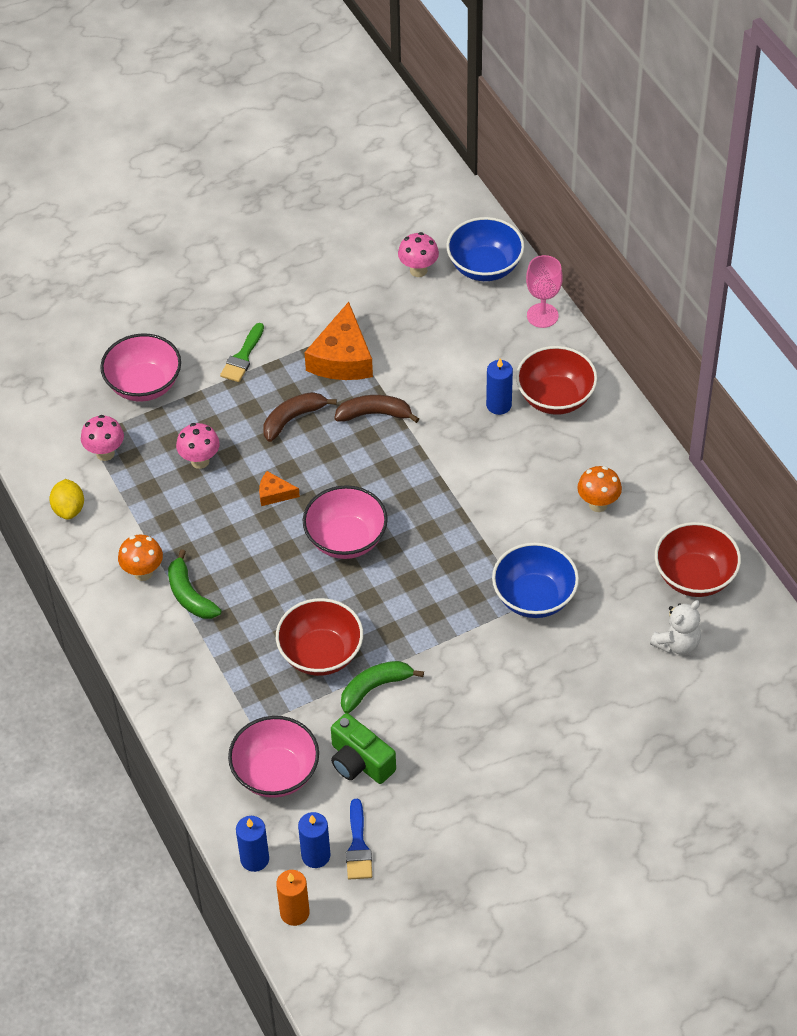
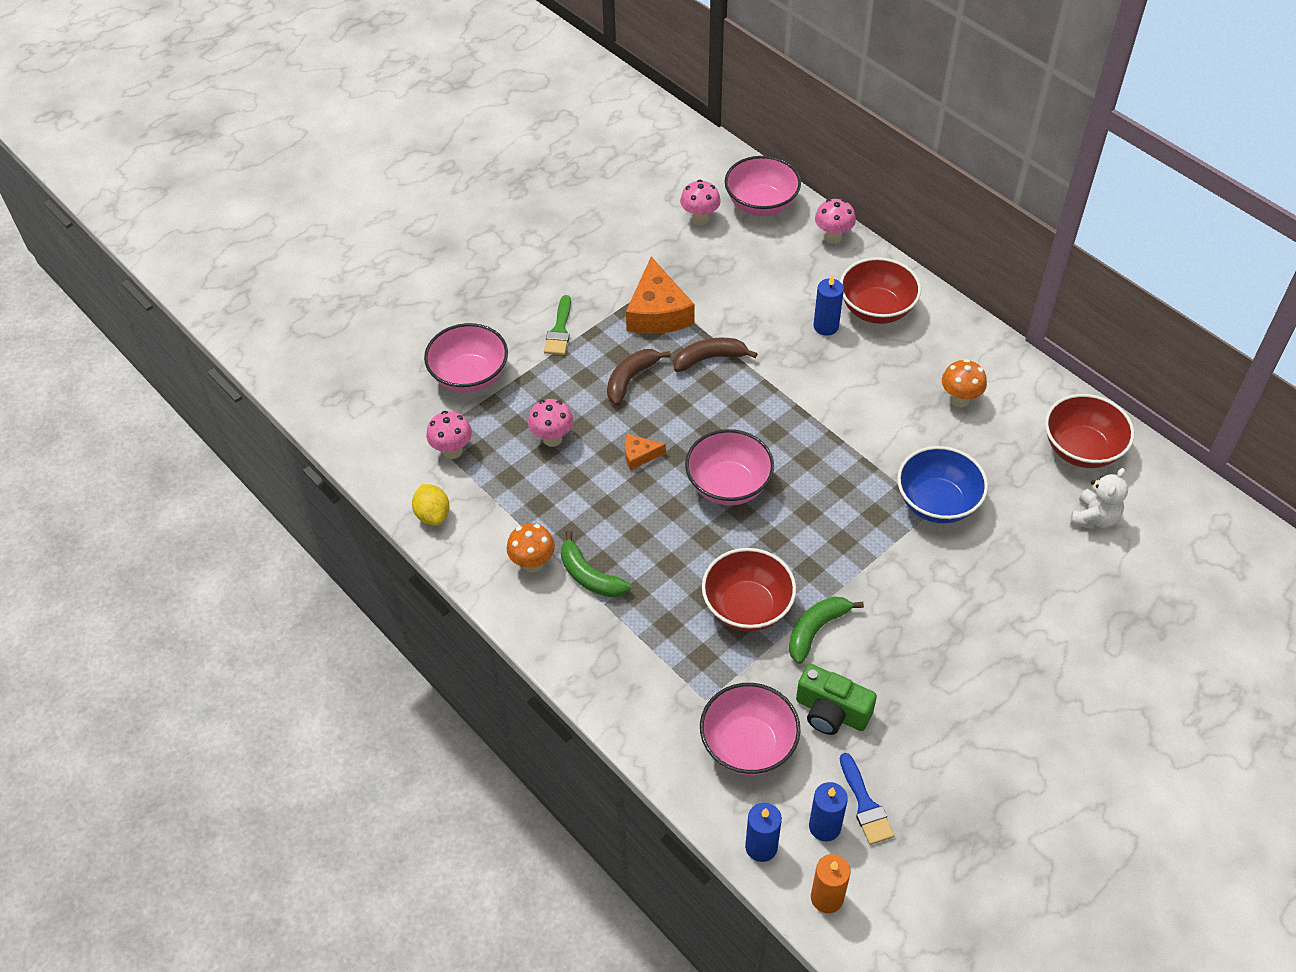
camera: 15 degrees left, 0 degrees up
(485, 267) = (761, 204): blue bowl -> pink bowl
(542, 315) = (833, 237): pink goblet -> pink mushroom

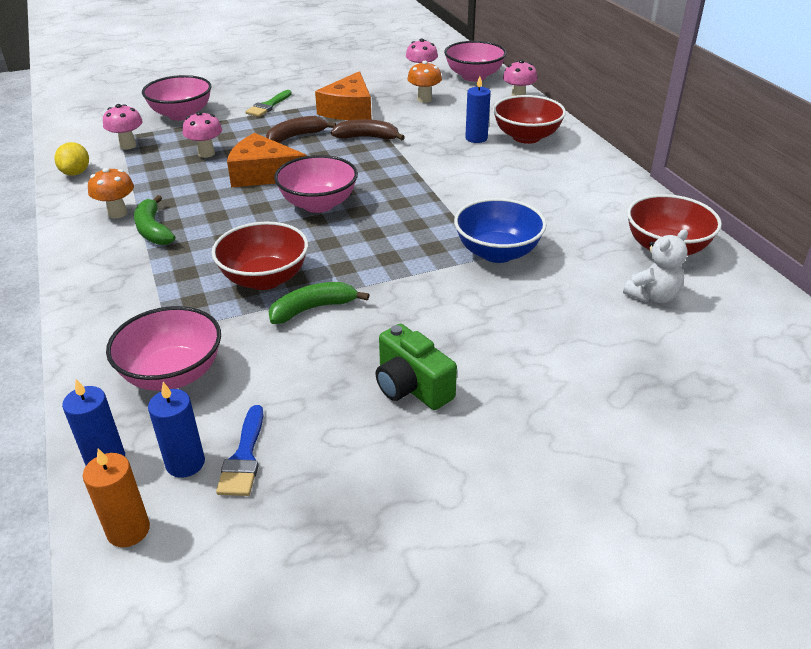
camera: 20 degrees right, 15 degrees down
(639, 455) = (263, 174): orange cheese -> orange cheese, size x2.08
(831, 712) = (275, 371): green camera -> green camera (411, 386)
(959, 400) = (564, 196): orange mushroom -> orange mushroom (424, 99)

